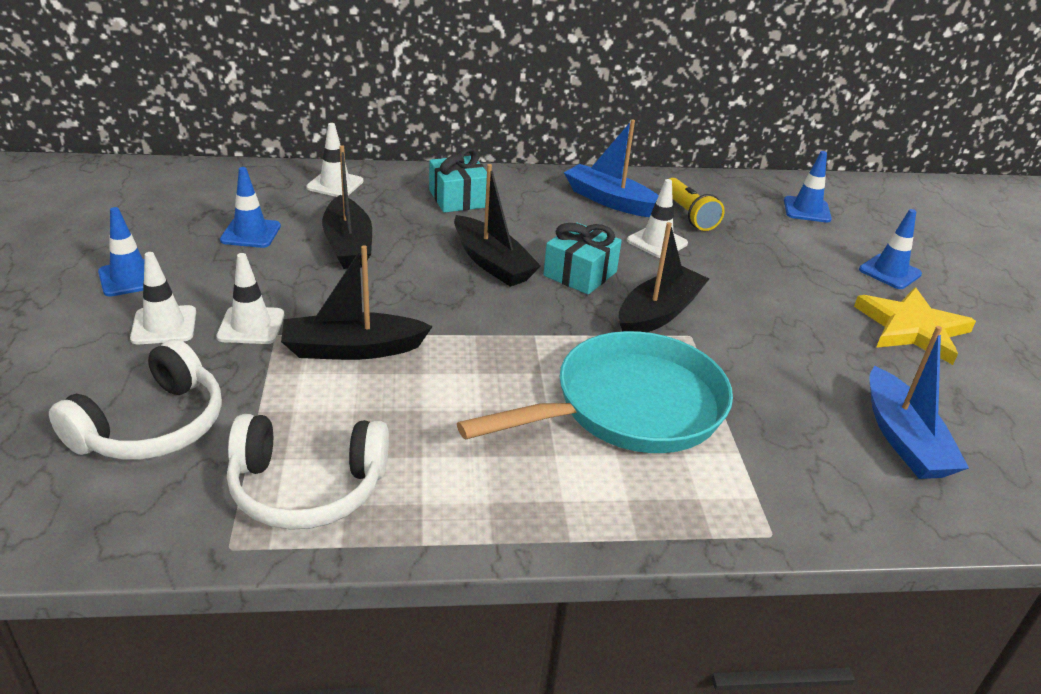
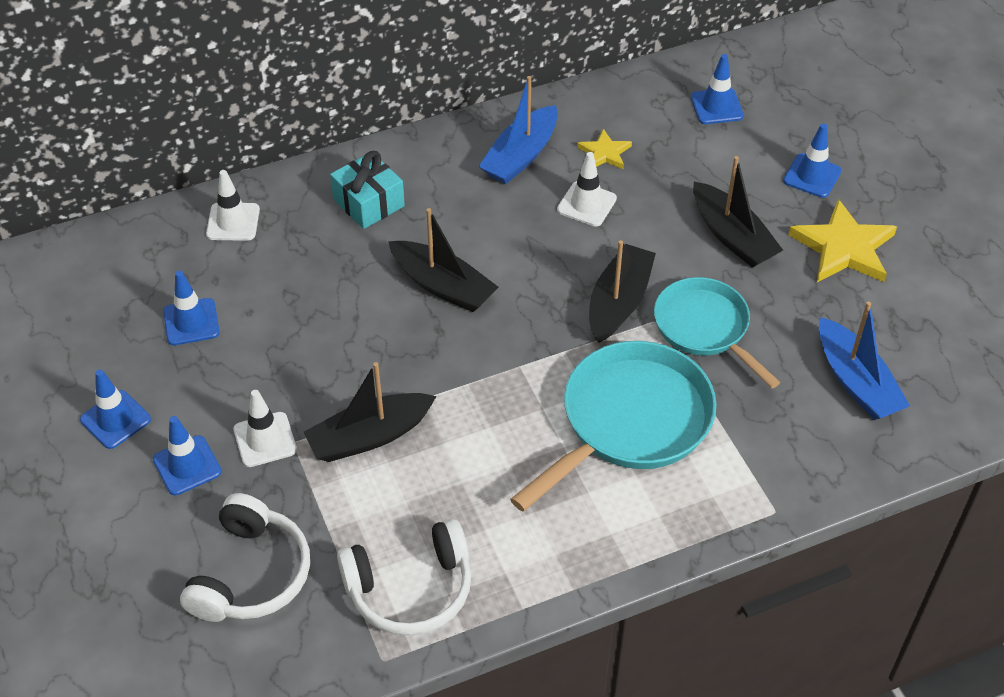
camera: 15 degrees left, 15 degrees up
(164, 325) = (187, 465): white traffic cone -> blue traffic cone
(348, 245) = (295, 307): black boat -> black boat (732, 236)
(580, 274) = (530, 273): turquoise gift -> none
(610, 201) = (521, 156): blue boat -> blue boat turned 75 degrees counterclockwise
(688, 215) = (604, 153): yellow flashlight -> yellow star
(742, 353) = (705, 328): none -> turquoise pan

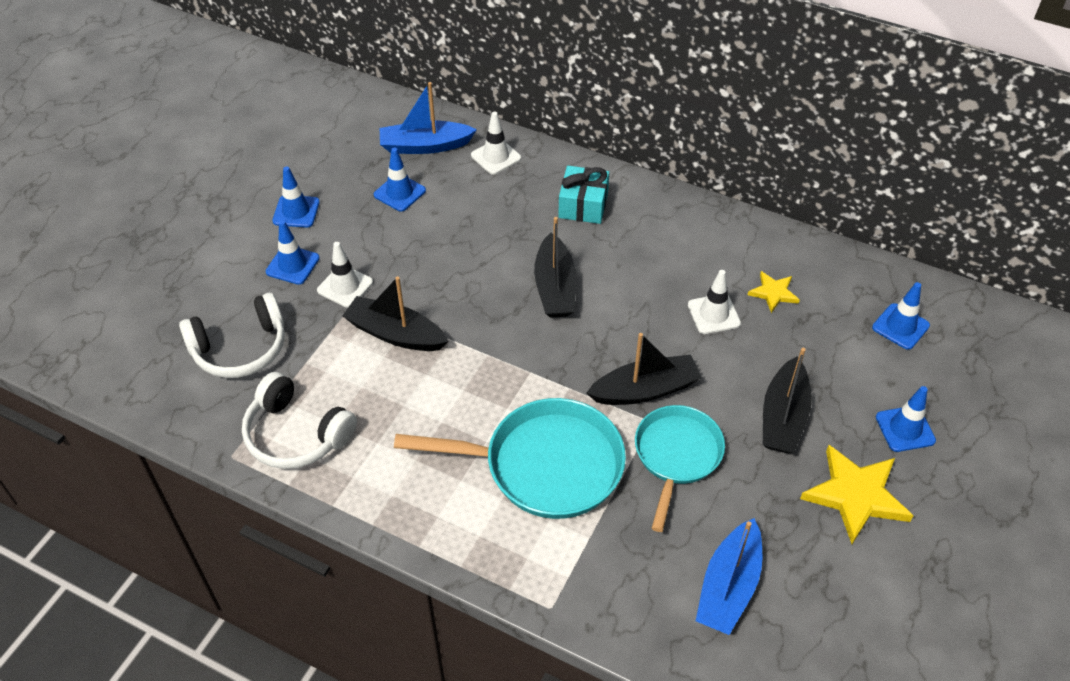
camera: 50 degrees right, 0 degrees up
(521, 156) = (714, 251): blue boat -> blue boat (425, 146)

